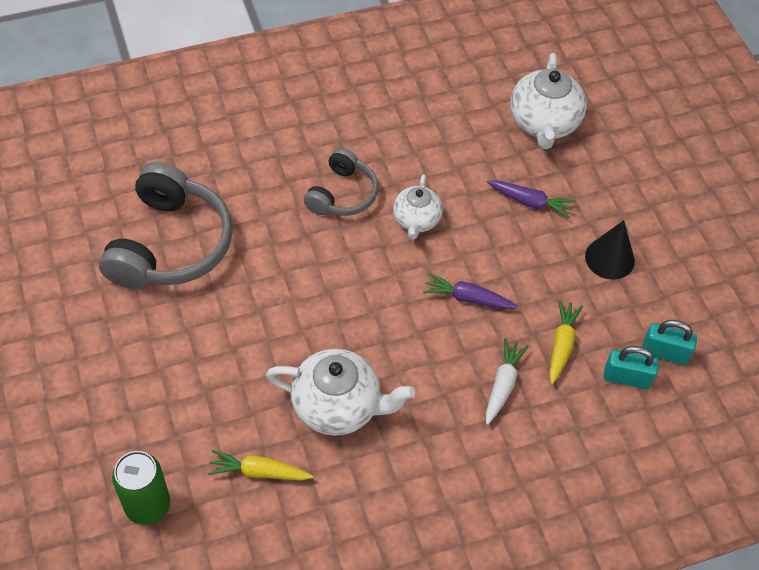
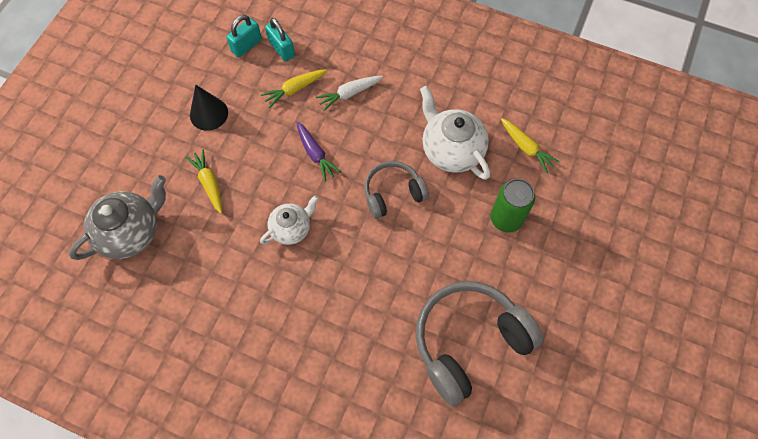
camera: 135 degrees left, 10 degrees up
(147, 505) = (603, 175): green can -> green can (506, 219)
(342, 194) = (319, 287): grey headphones -> grey headphones (393, 193)
(530, 202) = (209, 183): purple carrot -> yellow carrot
(544, 123) = (131, 232): white teapot -> grey teapot
(664, 353) = (246, 46): turquoise padlock -> turquoise padlock turned 75 degrees clockwise

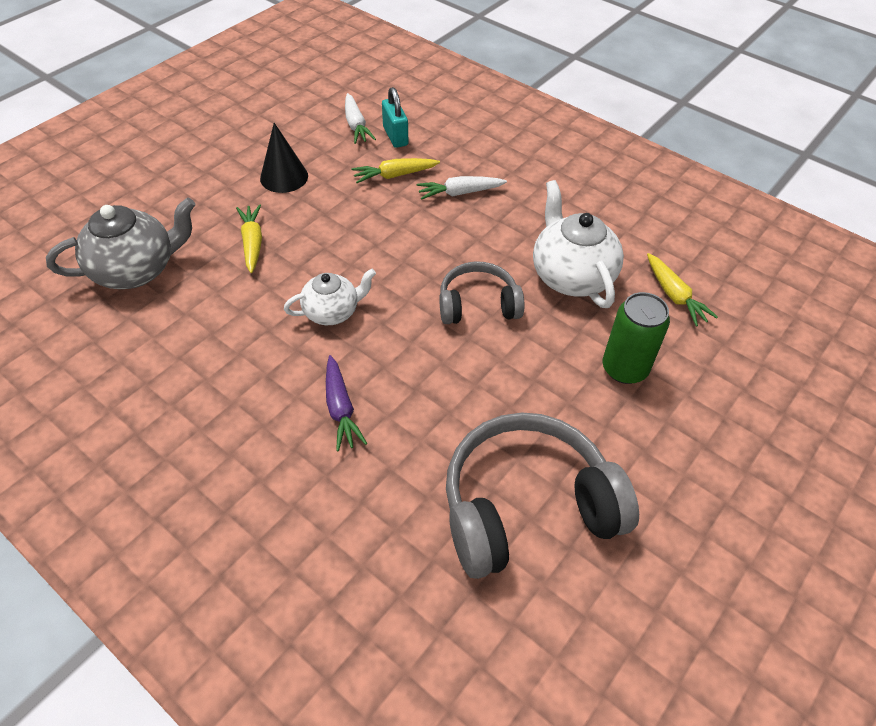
camera: 15 degrees right, 15 degrees down
(246, 46) = (356, 125): turquoise padlock -> white carrot
(315, 154) = (394, 242): purple carrot -> purple carrot (341, 409)

